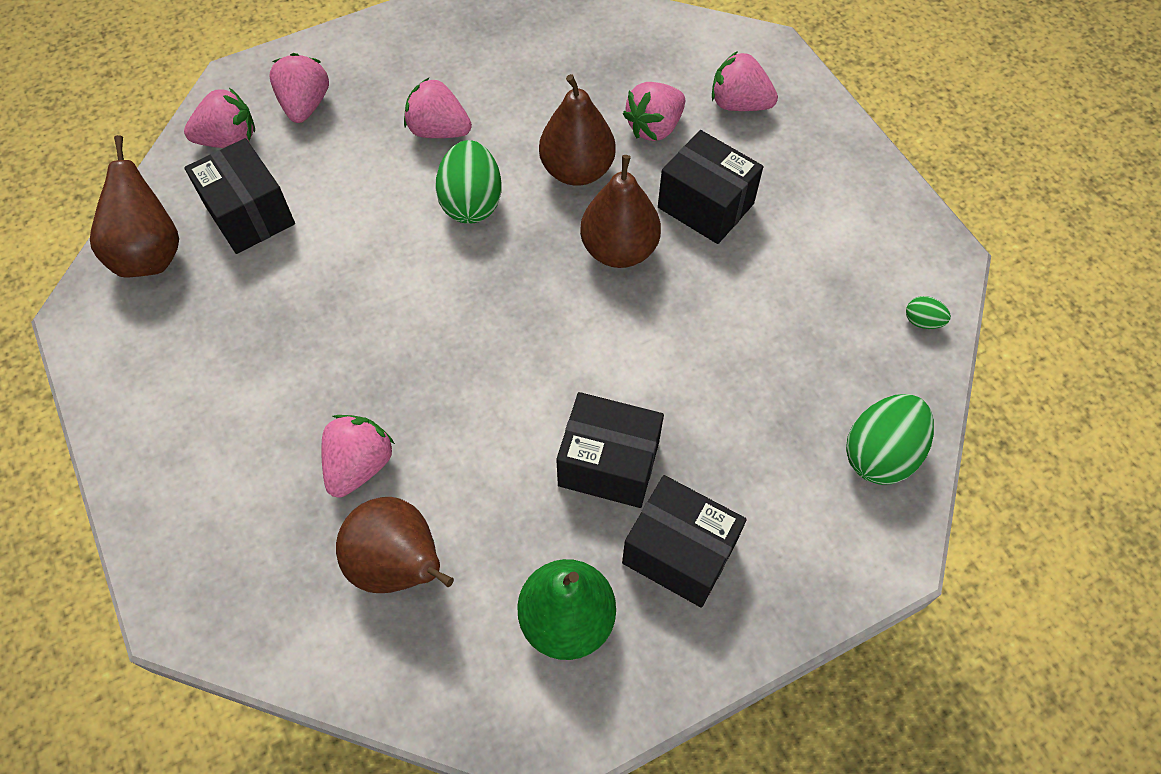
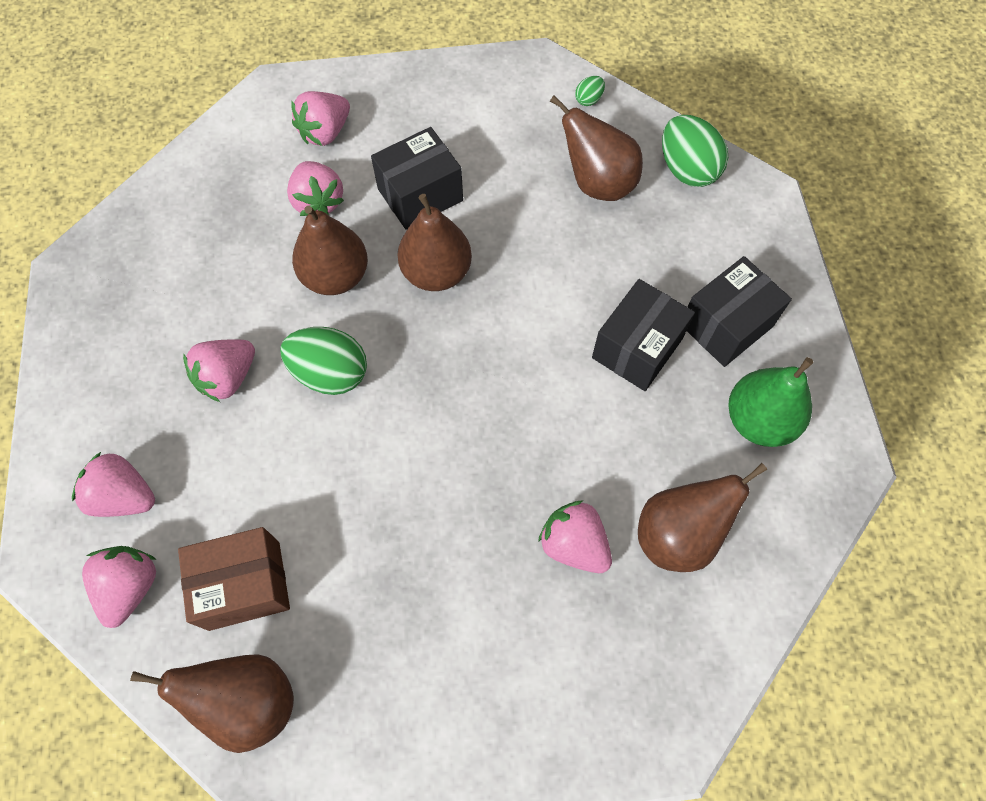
camera: 70 degrees left, 5 degrees up
(250, 214) = (244, 585): black box -> brown box
(808, 363) = (597, 183): none -> brown pear

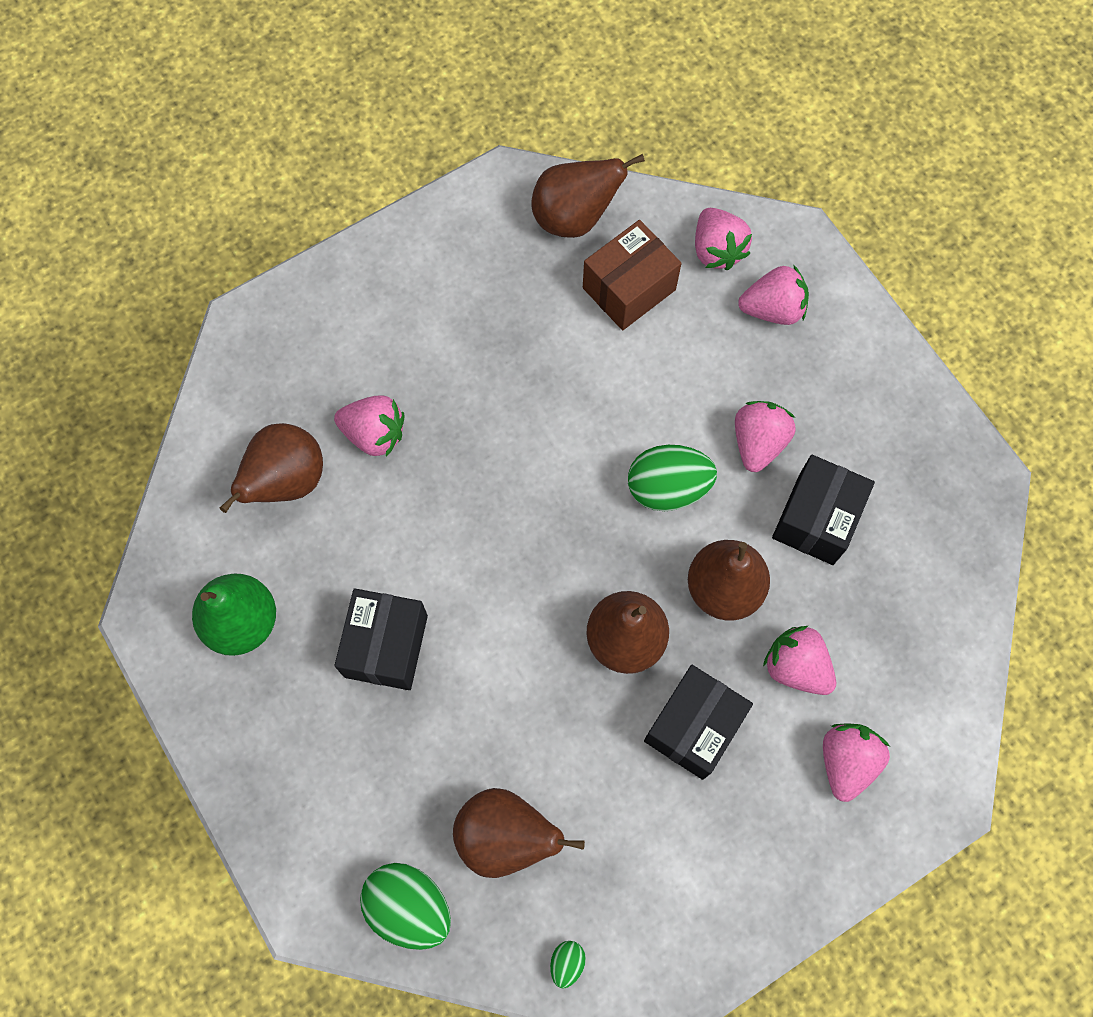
camera: 155 degrees right, 5 degrees up
(726, 325) = (303, 714): black box -> black box (816, 519)

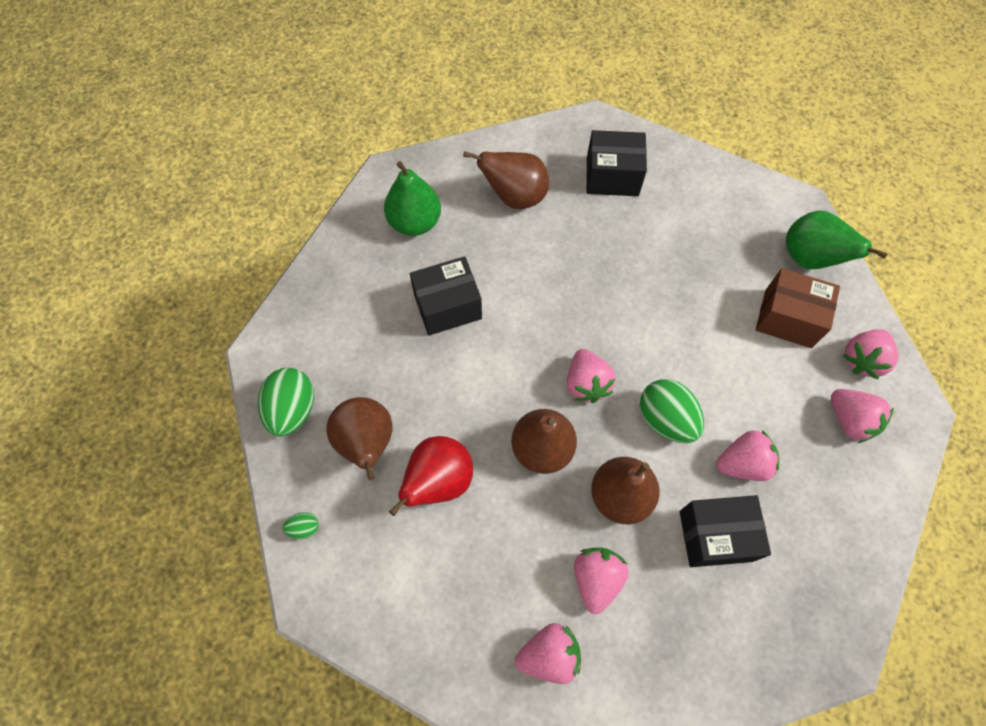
camera: 60 degrees right, 5 degrees down
(374, 434) = (577, 226): pink strawberry -> pink strawberry (586, 383)
(574, 218) = (810, 258): brown pear -> green pear
(598, 776) = (438, 481): none -> red pear
(693, 727) = (509, 528): black box -> black box (612, 176)

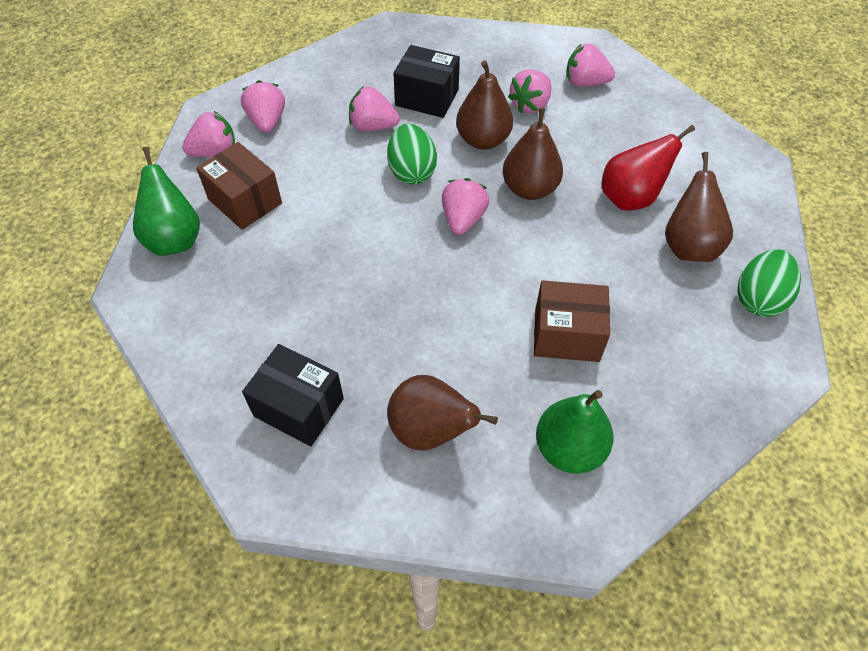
camera: 155 degrees left, 10 degrees down
(304, 528) = (759, 207): green egg -> none
(447, 306) = (566, 335): black box -> brown box

